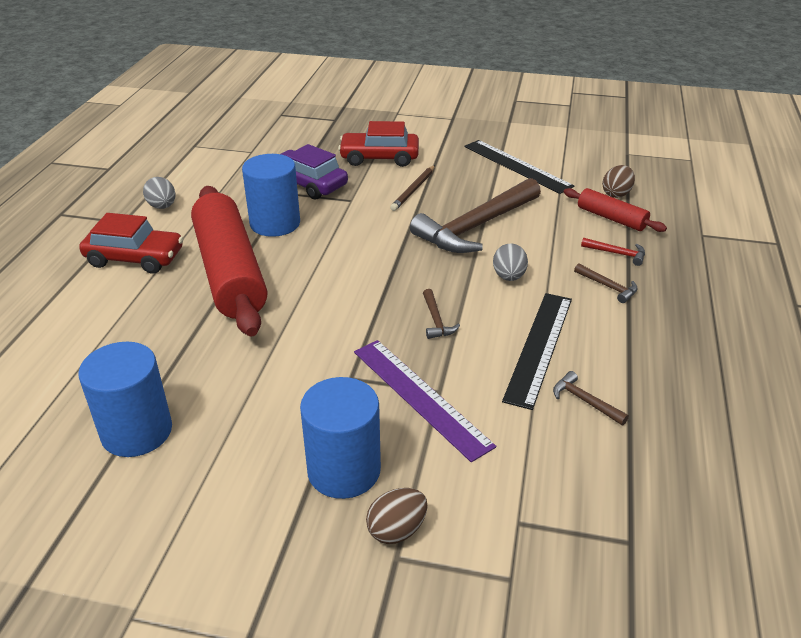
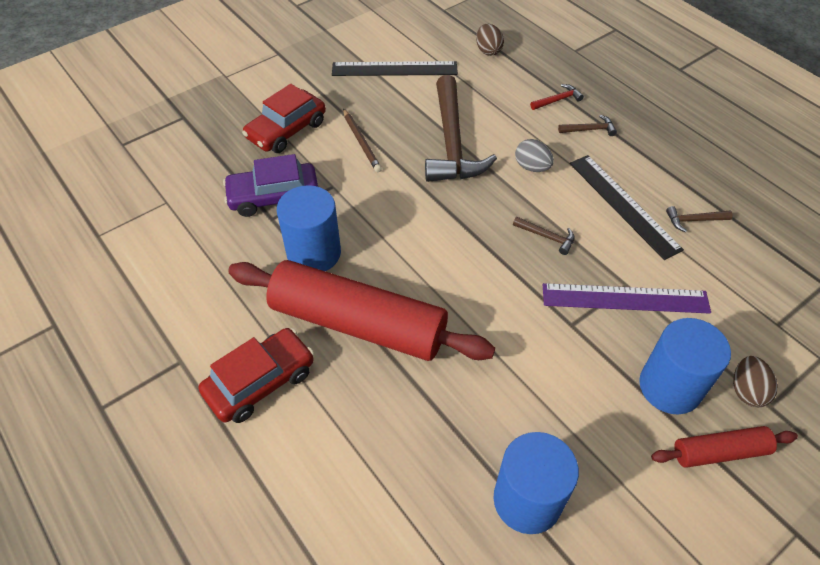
camera: 50 degrees left, 15 degrees up
(162, 206) = (189, 317): grey egg -> none
(611, 218) = (514, 73): red rolling pin -> red rolling pin (719, 452)

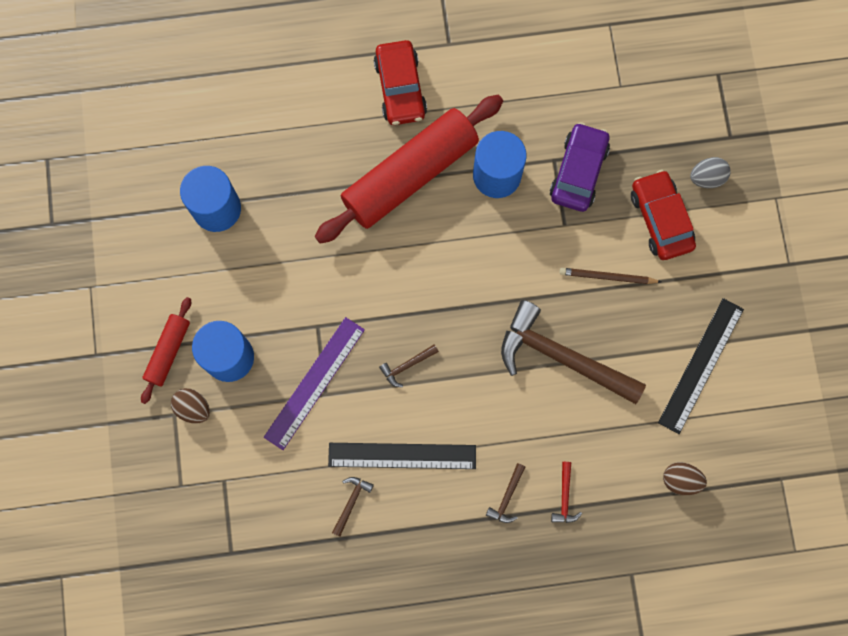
camera: 120 degrees right, 25 degrees up
(532, 167) = (490, 408): grey egg -> grey egg (706, 178)

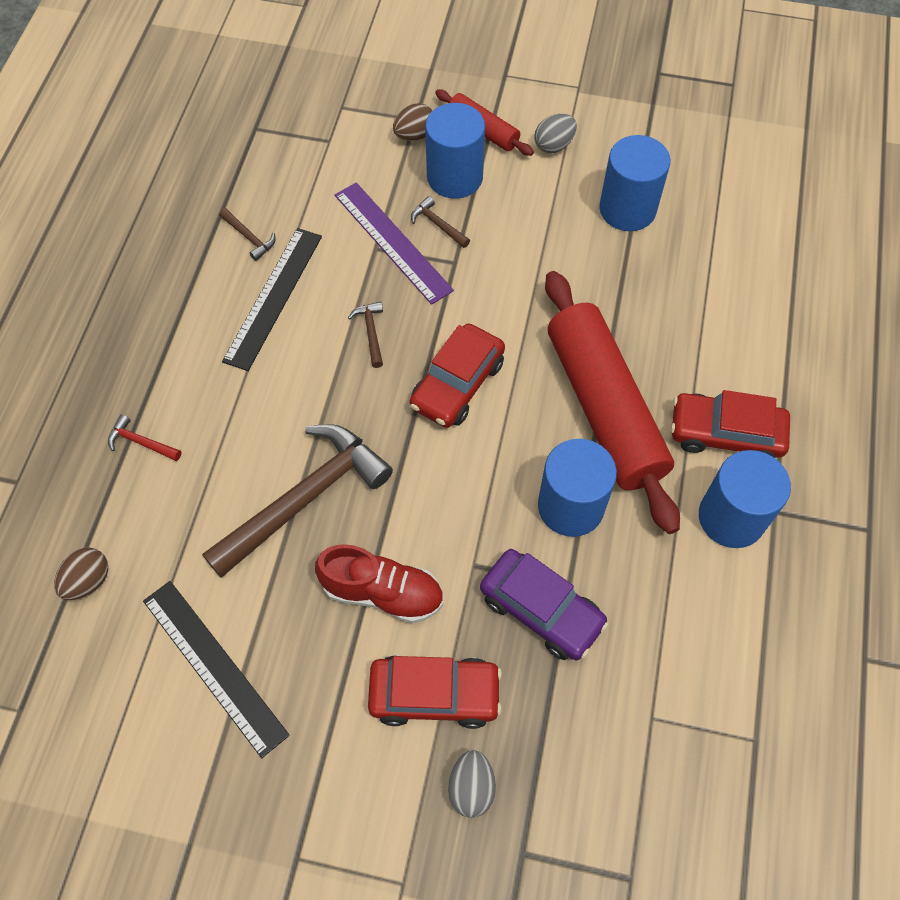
camera: 110 degrees right, 15 degrees down
(166, 287) = (554, 145): none -> grey egg
(428, 284) = (457, 384): none -> red car
(464, 70) = (731, 517): none -> blue cylinder
(507, 497) = (174, 383): brown hammer -> brown hammer (437, 224)
(607, 277) = (383, 592): brown pencil -> red shoe

